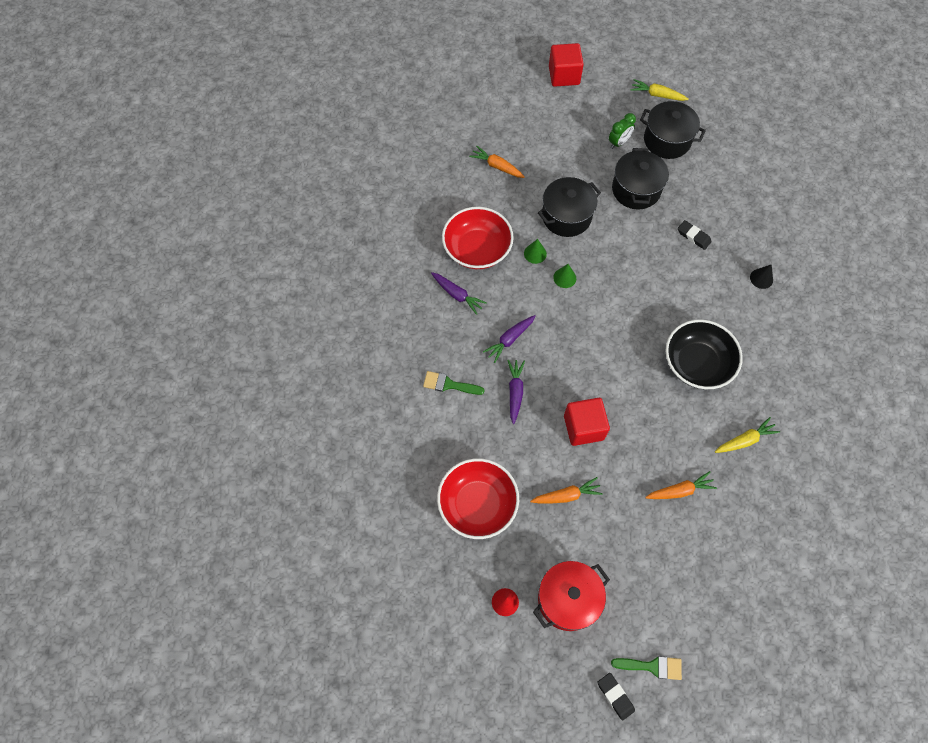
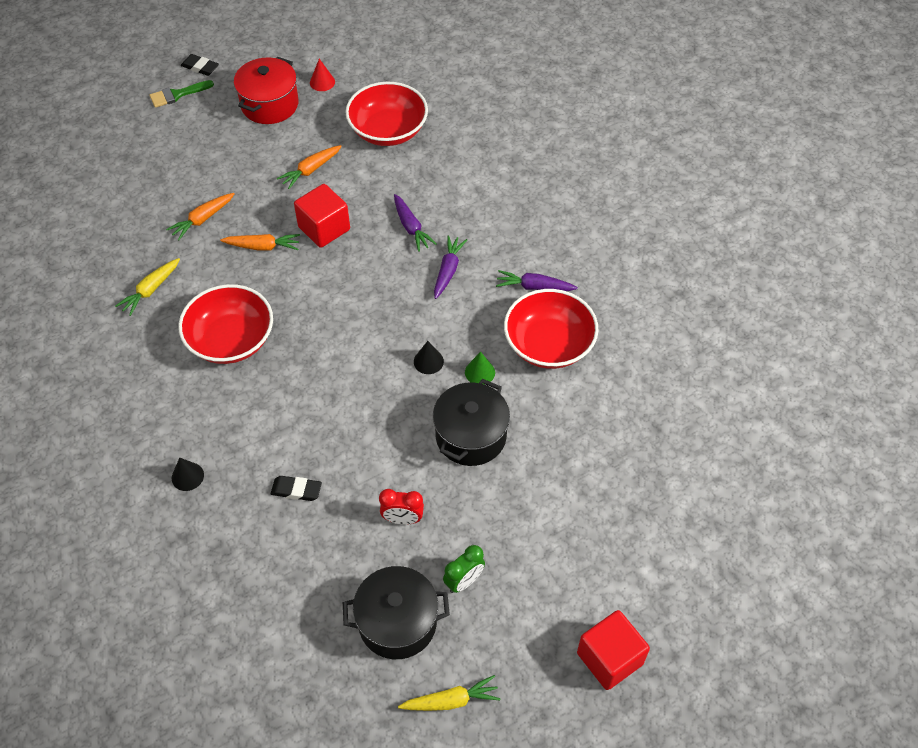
camera: 150 degrees right, 10 degrees down
(449, 384) = (481, 204): green brush -> none
(497, 166) = (600, 459): orange carrot -> orange carrot (262, 246)
(564, 278) = (428, 361): green cone -> black cone
(618, 142) = (464, 581): green clock -> green clock turned 150 degrees counterclockwise
(636, 190) = (402, 519): black pot -> red clock
(697, 364) = (231, 340): black bowl -> red bowl

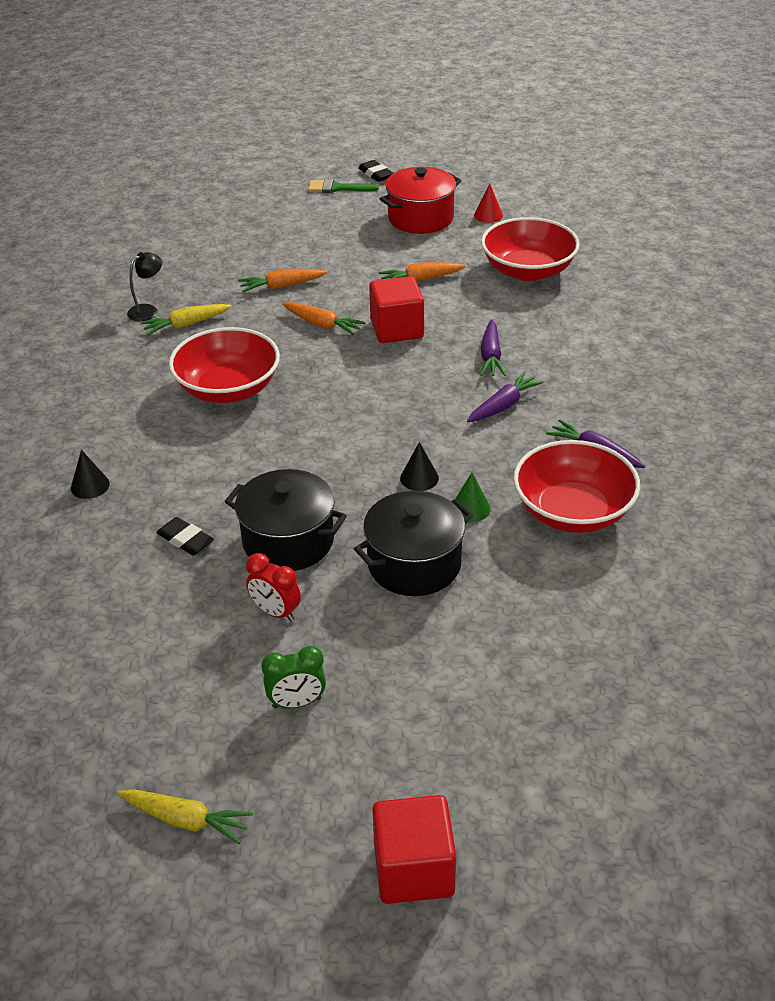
camera: 30 degrees right, 15 degrees down
(107, 288) = (148, 310): none -> black lamp
(397, 622) = (190, 710): black pot -> black pot (288, 541)

